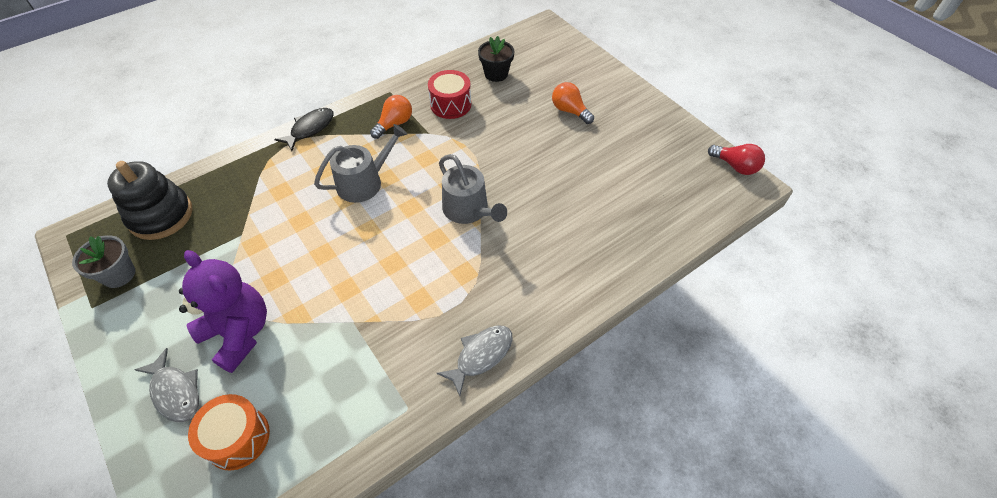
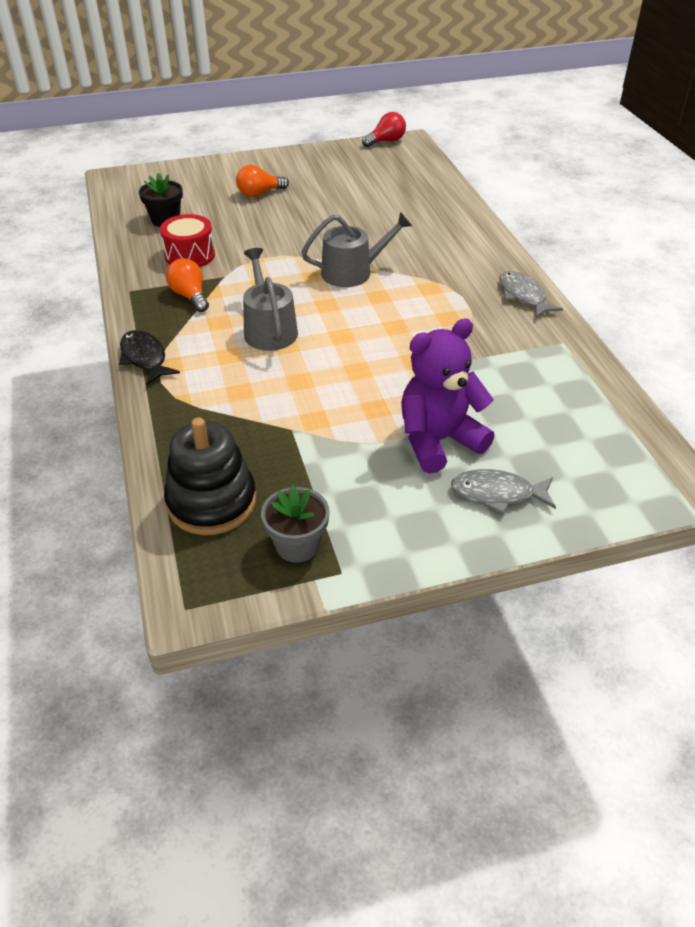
camera: 70 degrees left, 10 degrees down
(175, 392) = (497, 494): grey fish -> grey fish turned 150 degrees counterclockwise
(238, 438) = (565, 449): orange drum -> none

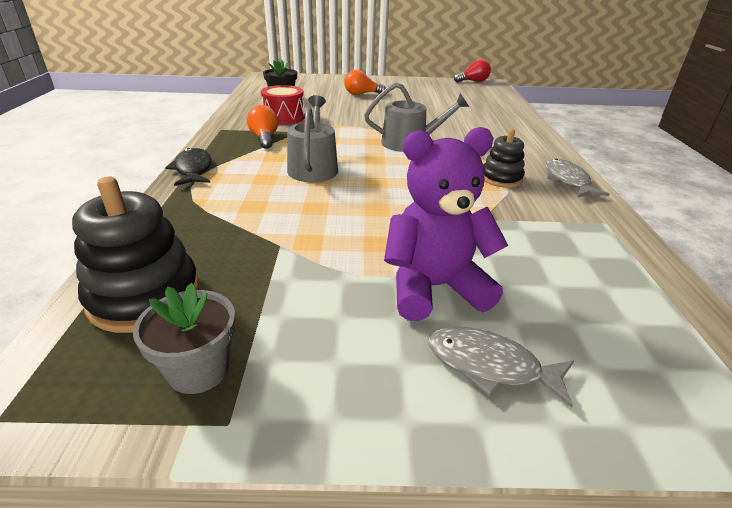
camera: 15 degrees right, 10 degrees down
(460, 306) = (501, 178): none -> black stacking toy

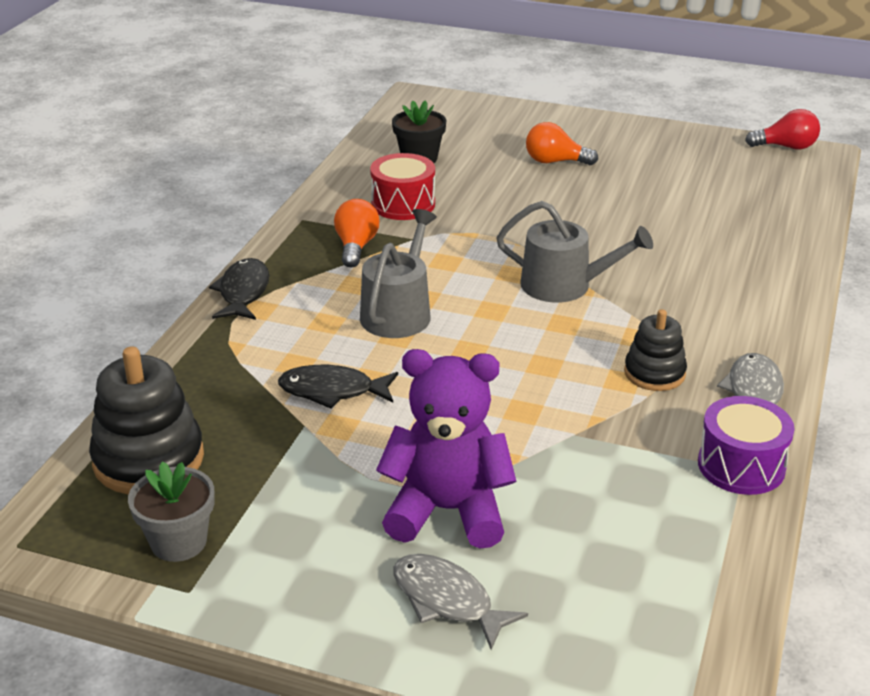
camera: 20 degrees right, 0 degrees up
(291, 219) = (332, 391): none -> black fish
(602, 220) = (741, 465): none -> purple drum

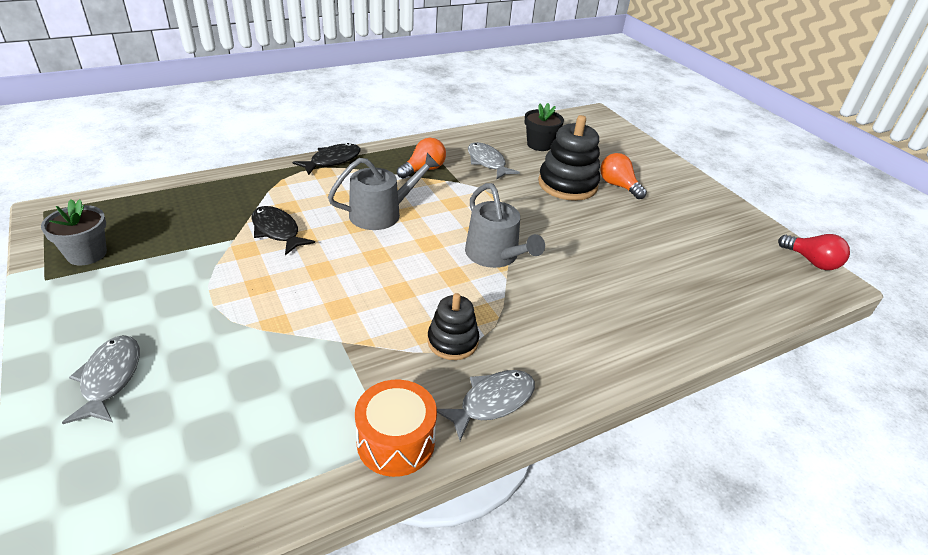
camera: 40 degrees right, 5 degrees up
(148, 459) = (151, 209): black stacking toy -> black stacking toy (567, 184)
(403, 204) = (487, 162): red drum -> grey fish
(447, 511) = (203, 331): purple teddy bear -> none
(741, 465) = (396, 442): purple drum -> orange drum

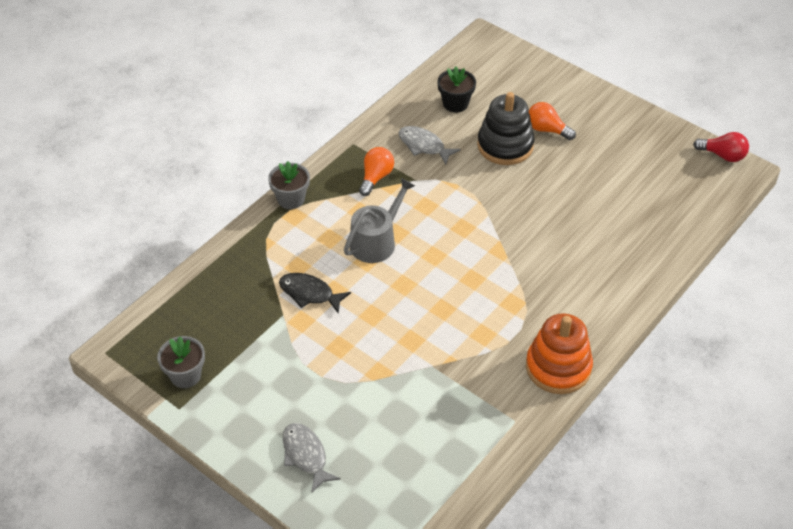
camera: 20 degrees left, 10 degrees up
(332, 161) = (291, 199): black fish -> grey flower pot
(396, 442) = (516, 418): orange drum -> none
(452, 341) = (506, 334): black stacking toy -> none
(492, 402) = (558, 367): grey fish -> orange stacking toy
(495, 255) = (490, 247): grey watering can -> none

